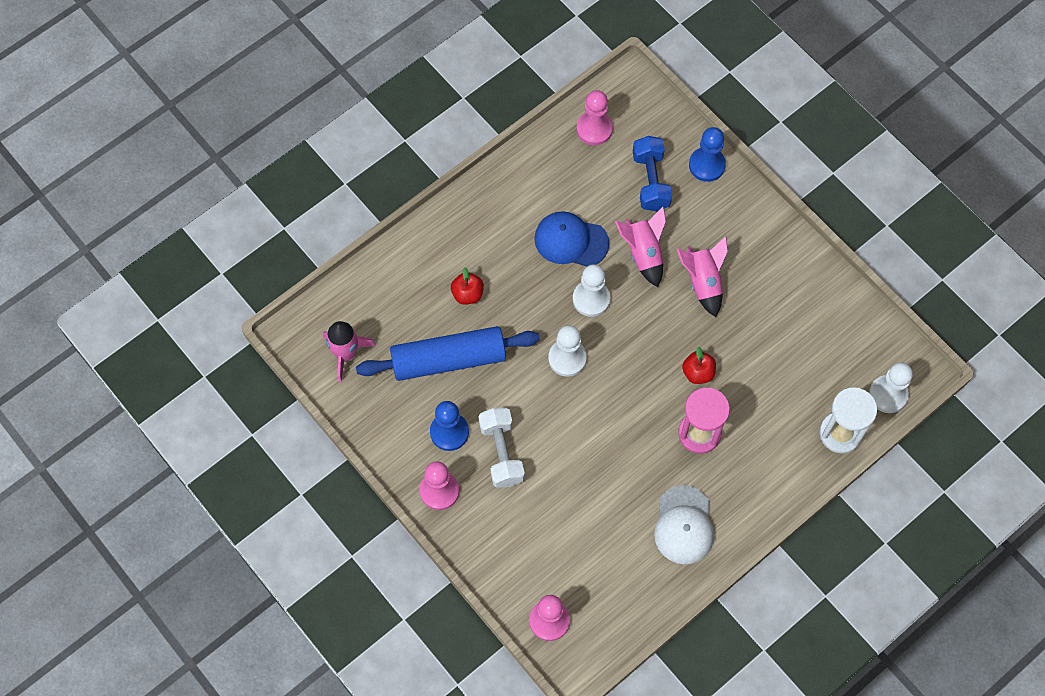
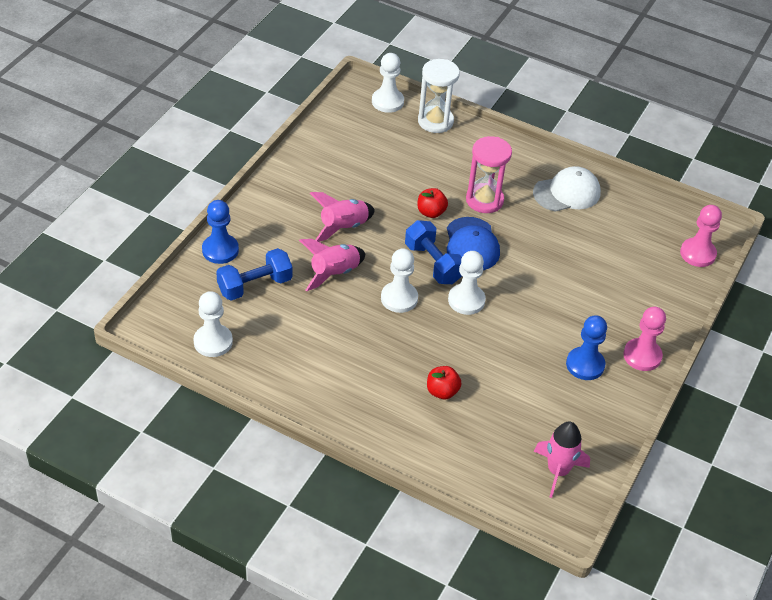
camera: 115 degrees left, 20 degrees down
(448, 360) = (517, 386): blue rolling pin -> none
(501, 453) = (580, 322): white dumbbell -> none
(571, 241) = (346, 328): blue cap -> blue cap (472, 244)
(594, 129) = (213, 342): pink pawn -> white pawn
(626, 347) = (433, 263): none -> blue dumbbell

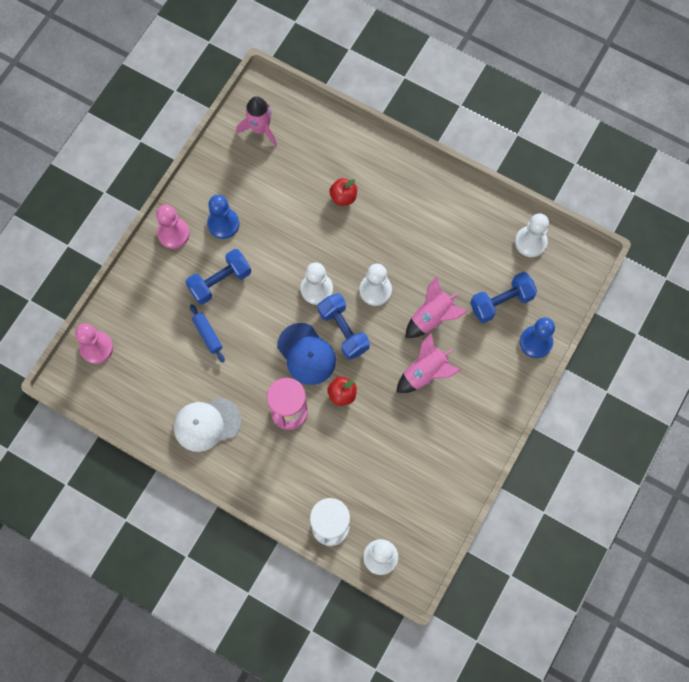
camera: 175 degrees left, 25 degrees up
(472, 244) = (306, 354): blue cap -> blue cap turned 150 degrees clockwise
(577, 309) = (220, 281): none -> blue dumbbell
(581, 262) = (208, 335): none -> blue rolling pin

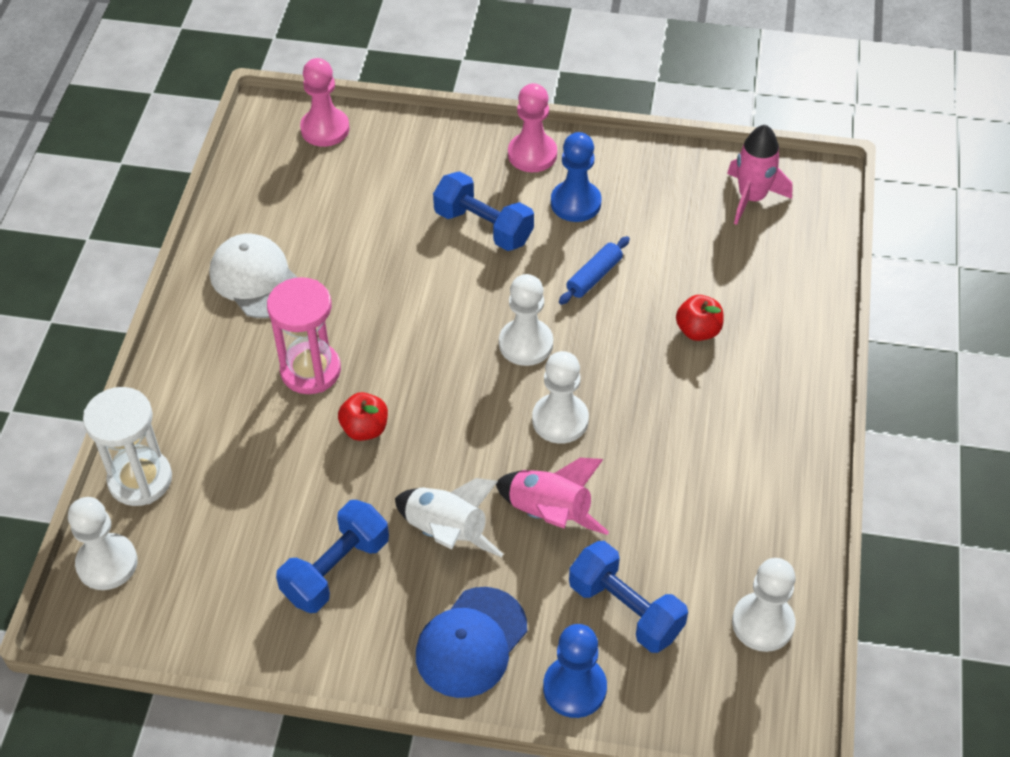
camera: 70 degrees right, 20 degrees down
(208, 335) = (394, 238): blue rolling pin -> blue rolling pin (594, 277)
(306, 354) = (413, 363): blue cap -> blue cap (471, 642)
(343, 330) = (472, 399): blue dumbbell -> blue dumbbell (336, 569)
(425, 373) = (446, 532): pink rocket -> white rocket

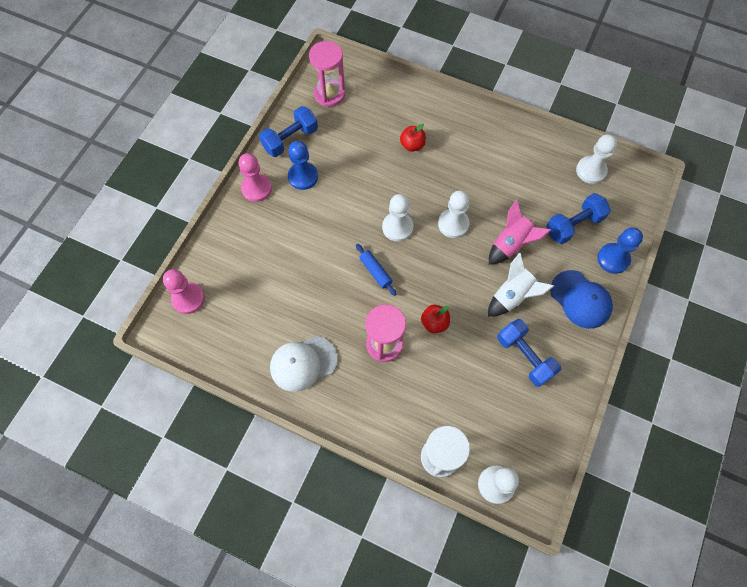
camera: 75 degrees left, 15 degrees up
(483, 227) = (304, 227): blue dumbbell -> blue dumbbell (290, 139)
(594, 277) = (360, 182): blue rolling pin -> blue rolling pin (375, 271)
(751, 198) = (329, 94): pink rocket -> pink hourglass

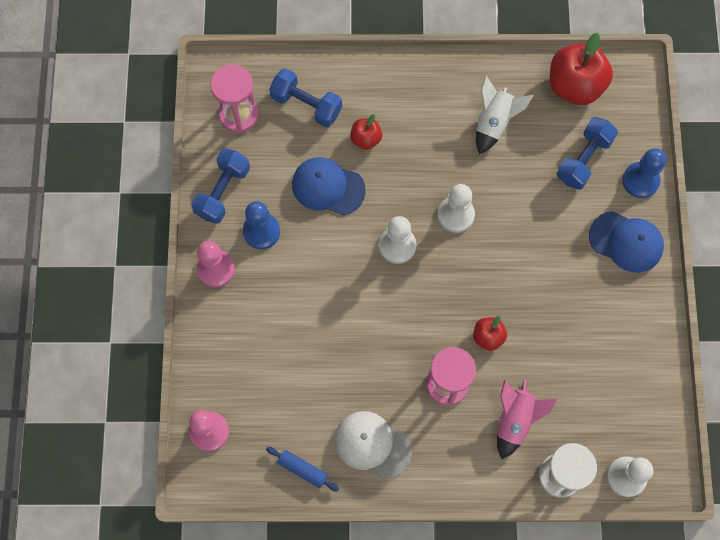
camera: 25 degrees left, 5 degrees up
(303, 363) = (372, 444): white cap -> white cap turned 75 degrees clockwise
(367, 166) = (328, 187): none -> blue cap
(375, 271) = (398, 307): blue rolling pin -> blue rolling pin (302, 469)
(511, 244) = (528, 211): pink rocket -> pink rocket (515, 420)
(512, 296) = (555, 270): white rocket -> white rocket (494, 122)
(524, 356) = (596, 331): blue dumbbell -> blue dumbbell (306, 104)
(591, 171) = (575, 86): white pawn -> red apple

